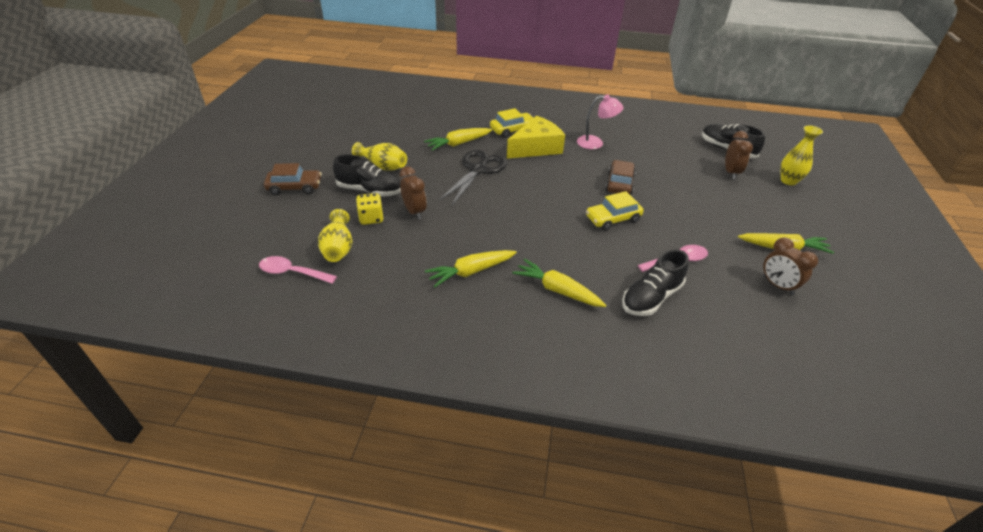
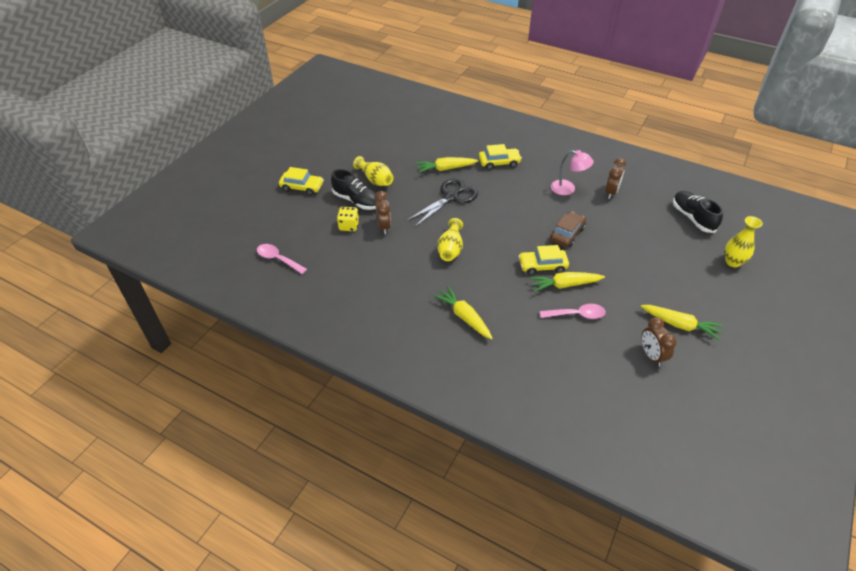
camera: 20 degrees right, 5 degrees up
(295, 187) = (302, 187): brown car -> yellow car
(338, 248) = (316, 246): yellow vase -> yellow vase (450, 249)
(471, 272) = (405, 287): yellow carrot -> yellow carrot (564, 285)
(536, 148) = (511, 184): yellow cheese -> none
(651, 297) = (536, 340): black shoe -> none
(731, 172) = (680, 243): brown clock -> brown clock (611, 192)

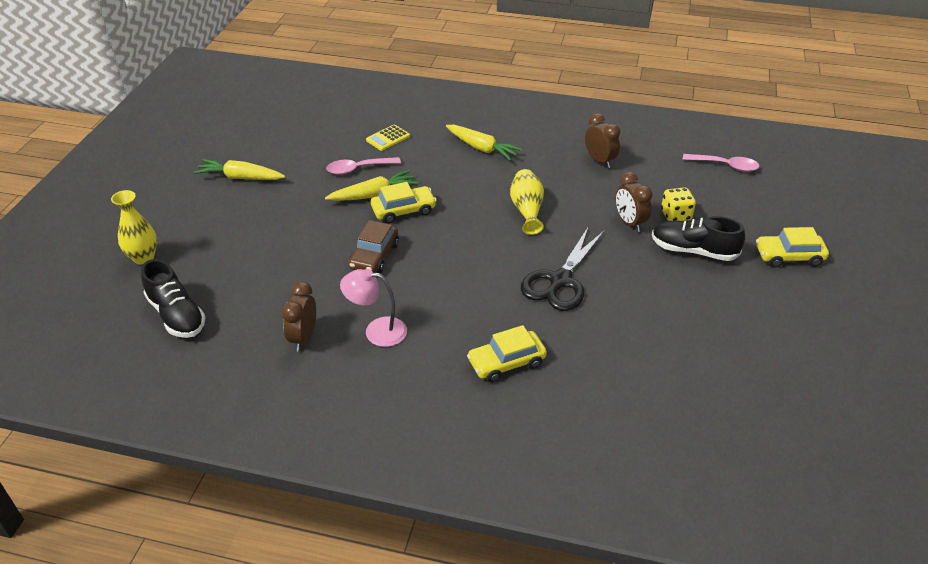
camera: 165 degrees right, 5 degrees down
(375, 180) = (692, 289): yellow vase -> none
(445, 169) = (593, 331): yellow carrot -> none
(547, 347) = (388, 138): none -> yellow calculator
(651, 356) = (279, 148): brown clock -> brown clock (599, 161)

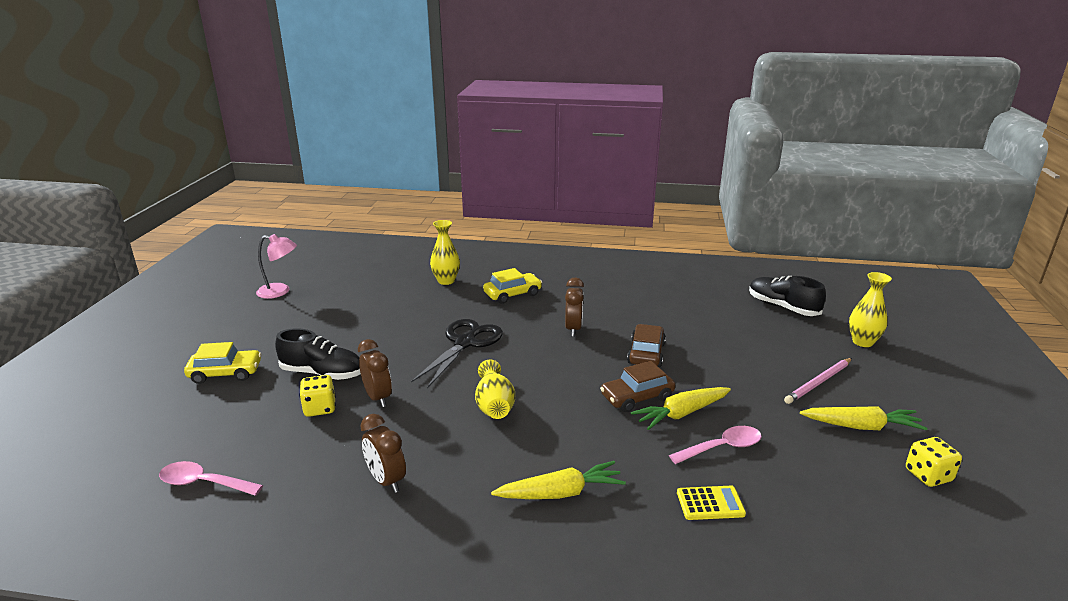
camera: 175 degrees right, 15 degrees down
(232, 145) = (928, 475): none -> yellow dice
(235, 215) = (818, 382): none -> pink pencil
(303, 338) = (671, 300): brown clock -> brown clock (573, 329)
(377, 331) = (616, 306): pink lamp -> pink lamp (280, 291)
(388, 138) = (710, 503): yellow calculator -> yellow calculator turned 45 degrees clockwise
(403, 210) = (637, 397): yellow car -> brown car
(482, 148) = (560, 493): yellow carrot -> yellow carrot turned 135 degrees clockwise
(602, 400) = (446, 281): none -> yellow vase

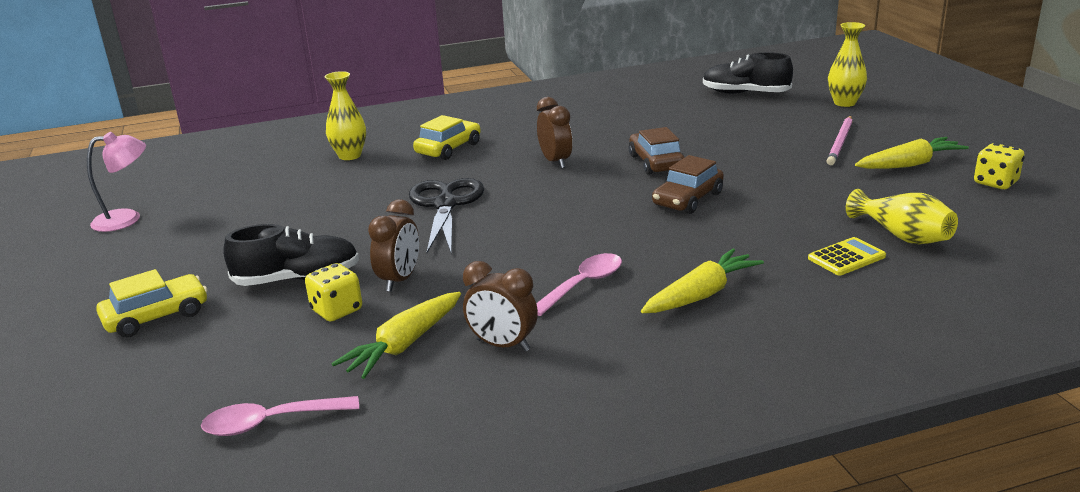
camera: 25 degrees left, 0 degrees up
(378, 398) = (400, 280): brown clock -> brown clock turned 75 degrees clockwise
(494, 405) = (546, 247): yellow vase -> yellow vase (902, 236)
(681, 414) = (745, 200): yellow carrot -> yellow carrot (404, 345)
(722, 447) = (810, 214): pink spoon -> pink spoon (583, 284)

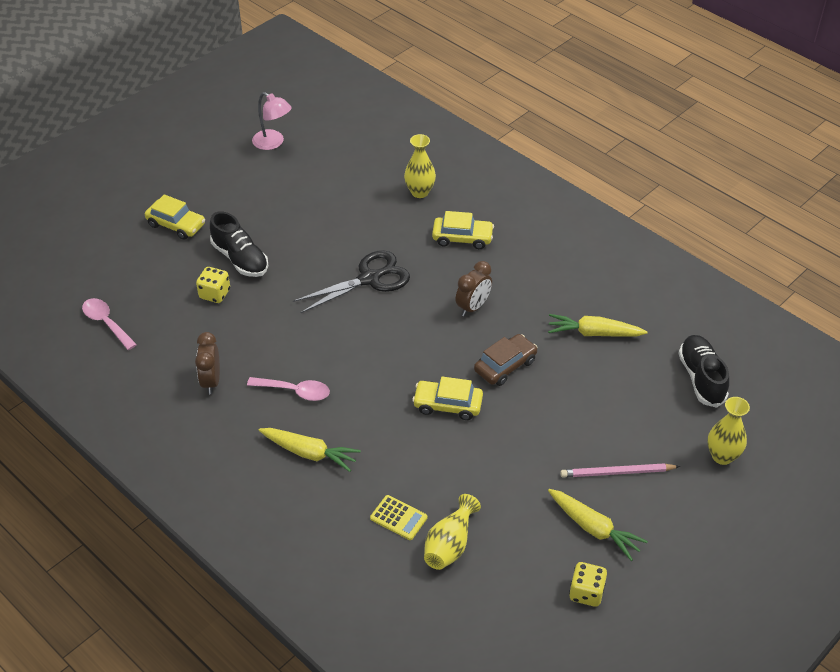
camera: 60 degrees right, 20 degrees up
(400, 280) = (260, 304): brown clock -> none
(404, 345) = (193, 339): yellow carrot -> yellow carrot (594, 333)
(688, 199) = (447, 405): brown car -> yellow car

